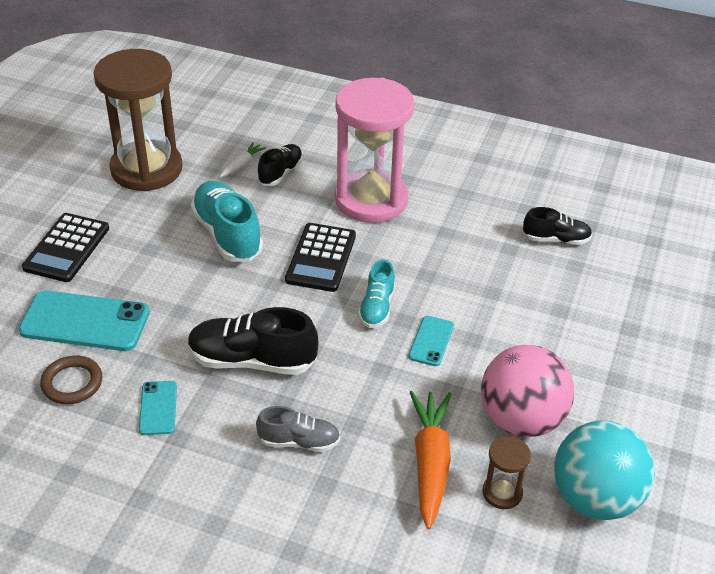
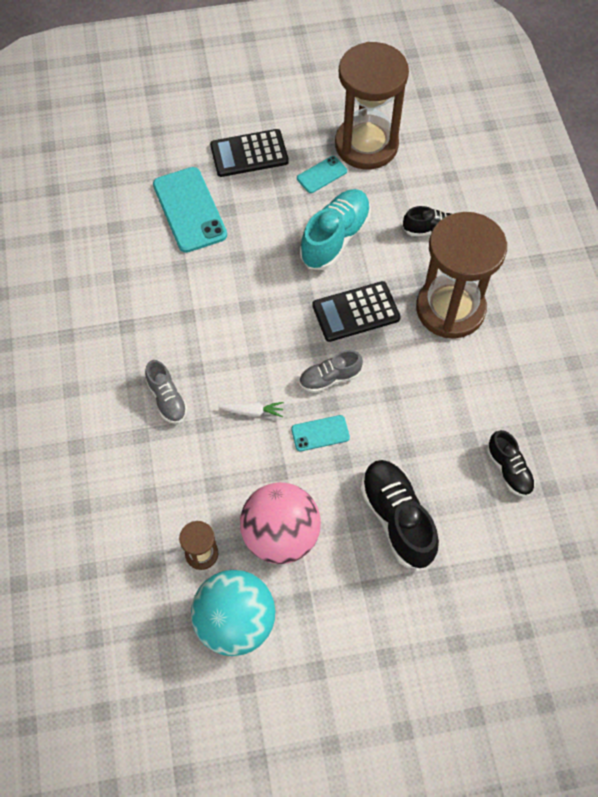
camera: 60 degrees right, 20 degrees up
(72, 383) = (133, 238): brown ring -> none
(158, 408) = (143, 299): turquoise phone -> turquoise phone (322, 175)
(242, 165) = (421, 200): white carrot -> white carrot (252, 411)
(252, 361) = (221, 328): black shoe -> black shoe (397, 518)
(371, 199) = (450, 309): pink hourglass -> brown hourglass
(377, 307) = (330, 378): turquoise shoe -> grey shoe
(430, 463) = (199, 492): orange carrot -> none

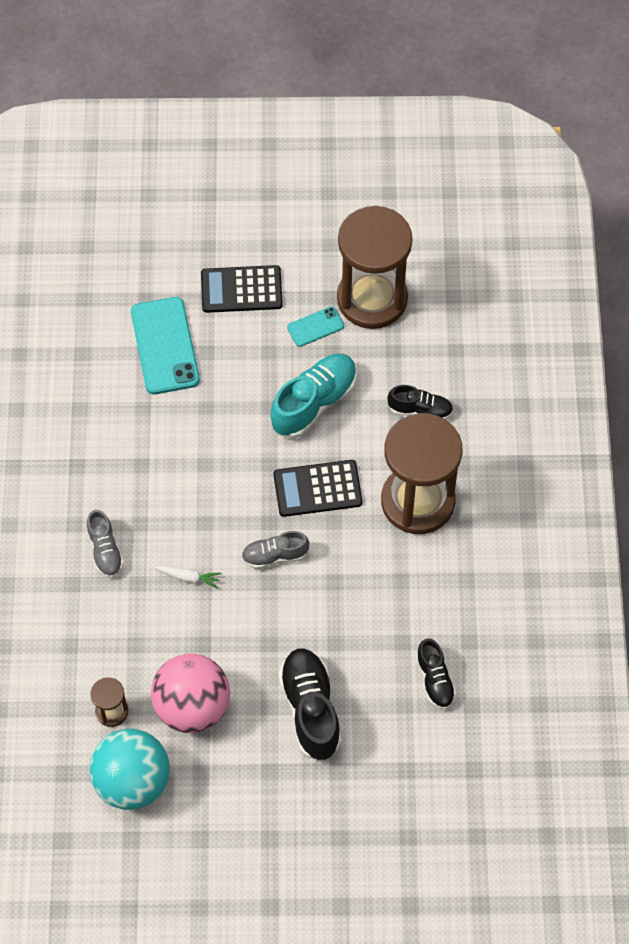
camera: 10 degrees right, 0 degrees up
(320, 433) = (253, 611): turquoise phone -> none

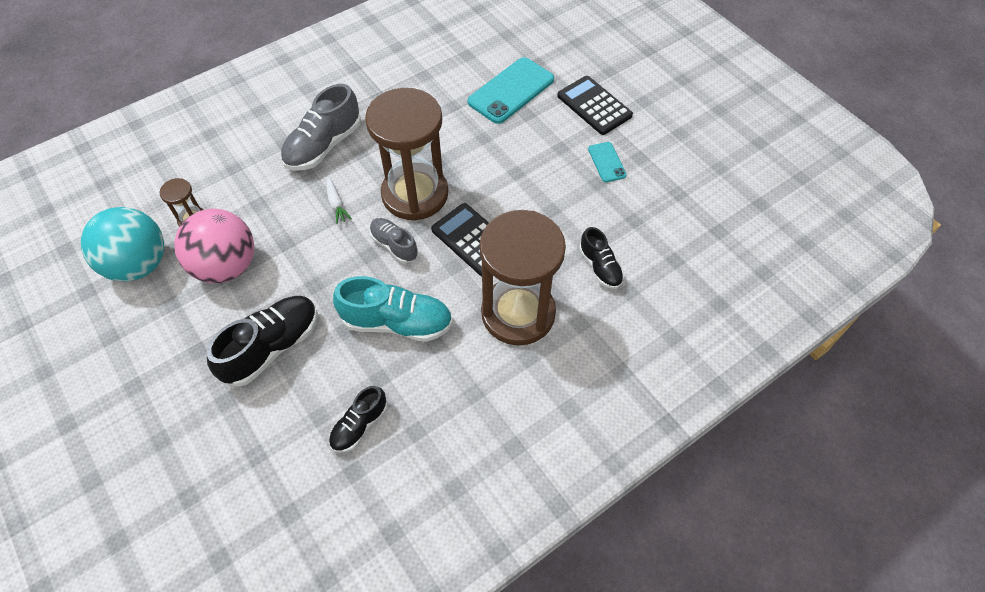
camera: 55 degrees right, 5 degrees down
(105, 550) = (324, 146): grey shoe -> grey shoe, size x1.69
(314, 403) = (544, 196): turquoise shoe -> turquoise shoe (397, 322)
(315, 327) = (606, 162): turquoise phone -> turquoise phone turned 45 degrees clockwise
(372, 299) = (663, 182): brown hourglass -> brown hourglass (415, 194)

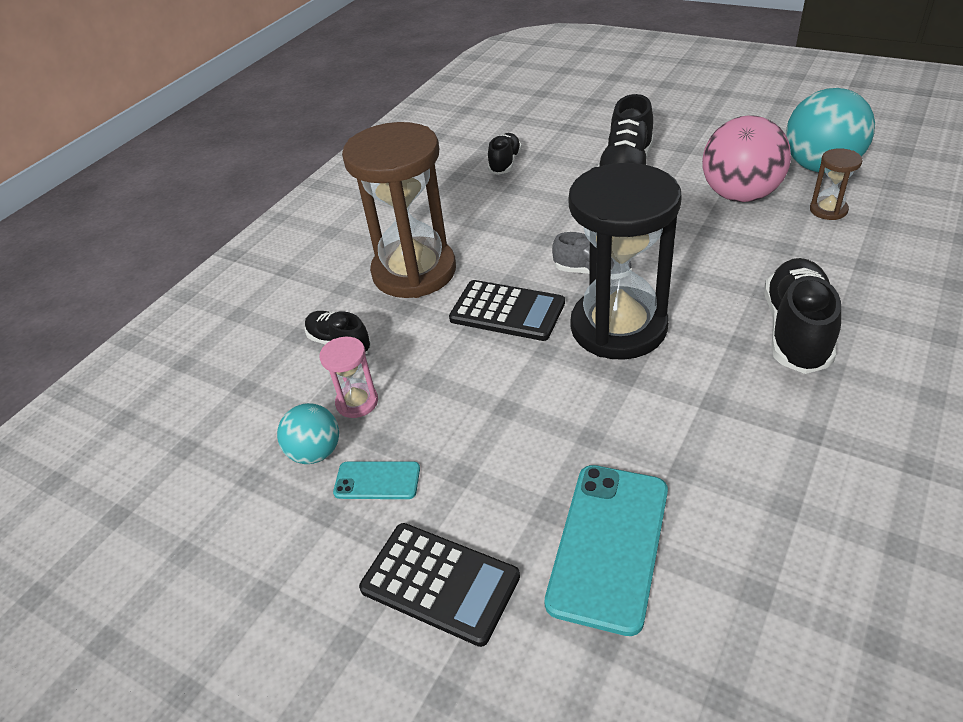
camera: 160 degrees right, 15 degrees down
(324, 146) = (796, 331): grey shoe -> black shoe
(336, 204) = (699, 281): white carrot -> none
(397, 322) = (530, 222): turquoise shoe -> none
(415, 194) = (618, 327): brown hourglass -> black hourglass
(602, 215) = (357, 402): none -> pink hourglass
(606, 162) = (377, 480): turquoise phone -> turquoise phone turned 45 degrees counterclockwise
(637, 192) = (315, 452): none -> turquoise ball

